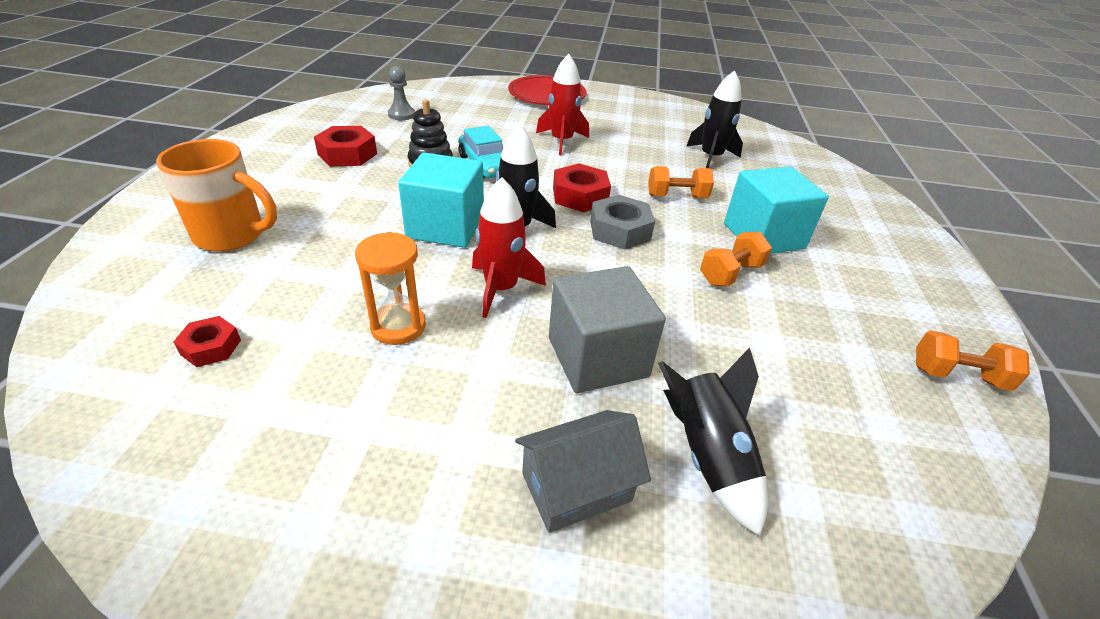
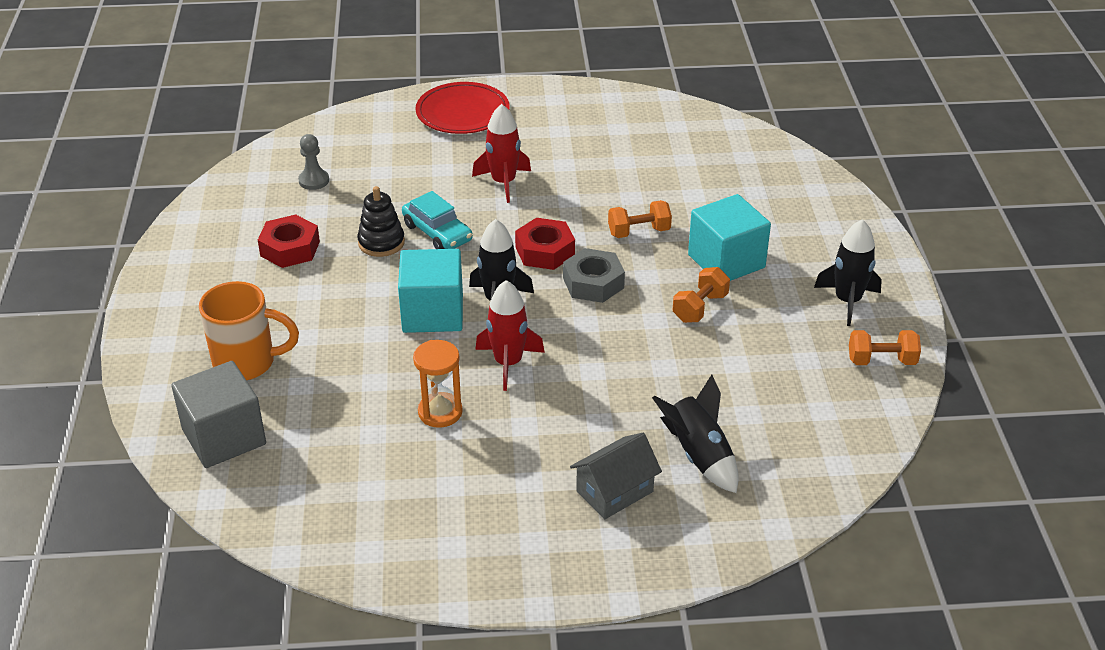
camera: 10 degrees left, 0 degrees up
(211, 347) = (306, 457): red nut -> none
(597, 357) = (605, 403): grey cube -> grey cube (224, 437)
(711, 157) = (665, 172): black rocket -> black rocket (847, 301)

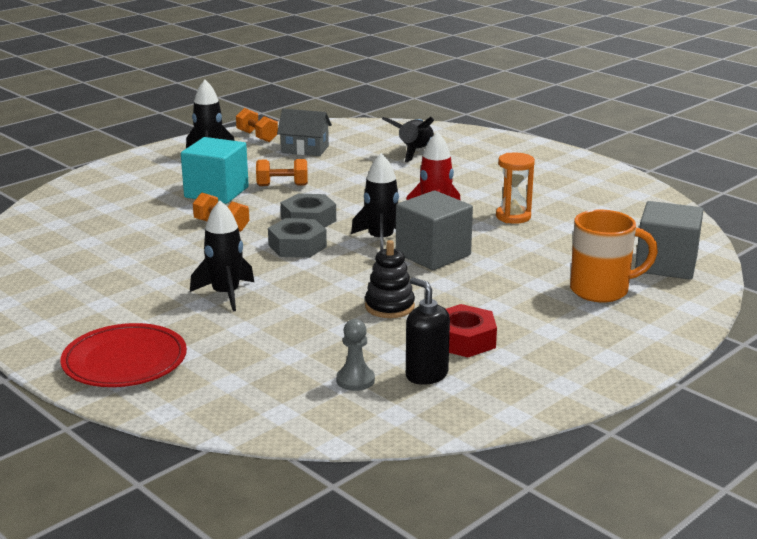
camera: 130 degrees left, 15 degrees down
(247, 363) = (601, 290): orange mug -> orange mug turned 120 degrees clockwise
(277, 209) = (426, 375): none -> black soap dispenser
(433, 313) = (433, 254): turquoise cube -> grey cube
(437, 232) = (339, 291): turquoise car -> none
(503, 182) = (226, 294): red rocket -> black rocket
(545, 251) = (297, 246): red nut -> grey nut
(614, 491) = (478, 160): grey house -> grey house (305, 149)

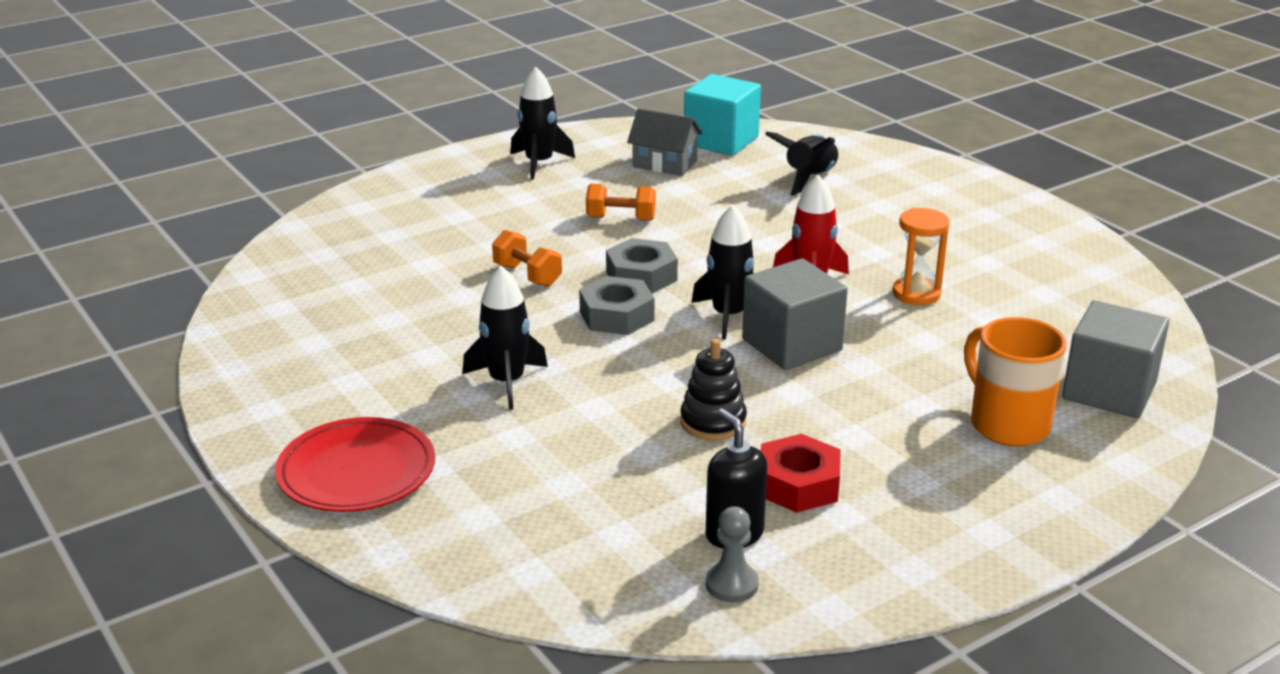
camera: 10 degrees right, 5 degrees up
(216, 192) = (533, 223): turquoise cube -> turquoise cube (721, 140)
(257, 137) = (607, 139): orange dumbbell -> none
(355, 380) = (639, 532): grey pawn -> grey pawn (731, 584)
(601, 290) = (1007, 424): orange mug -> orange mug turned 120 degrees counterclockwise

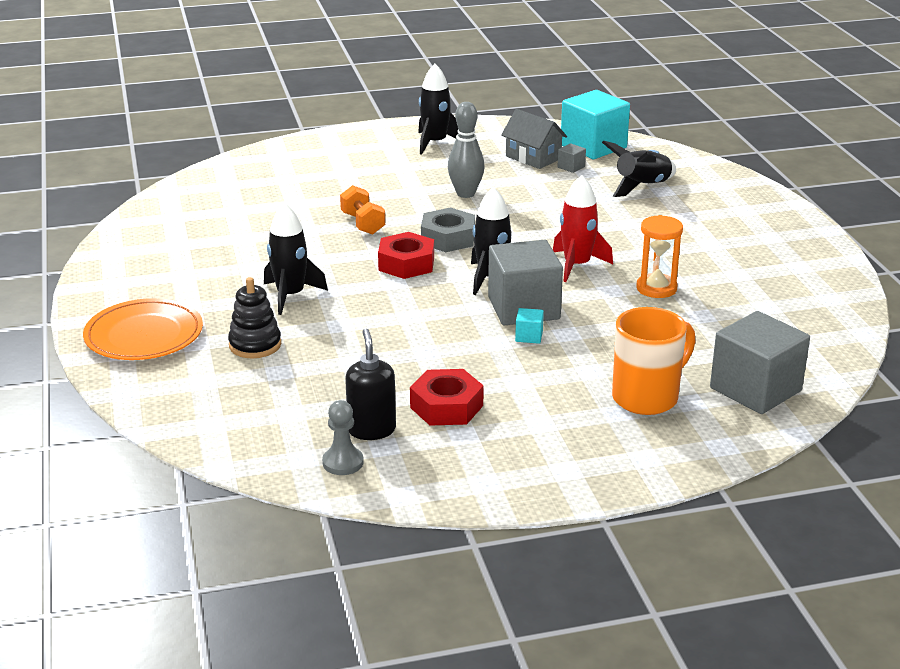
camera: 20 degrees right, 0 degrees up
(356, 471) = (144, 335): red plate -> orange plate
(616, 316) = (406, 264): grey nut -> red nut
(621, 219) = (465, 194): orange dumbbell -> grey bowling pin
(713, 422) = (418, 351): black stacking toy -> black stacking toy (255, 345)
(715, 168) = (571, 167): none -> grey cube
(824, 378) = (529, 336): none -> turquoise cube
(1007, 424) = (647, 397): orange mug -> orange mug turned 60 degrees clockwise

